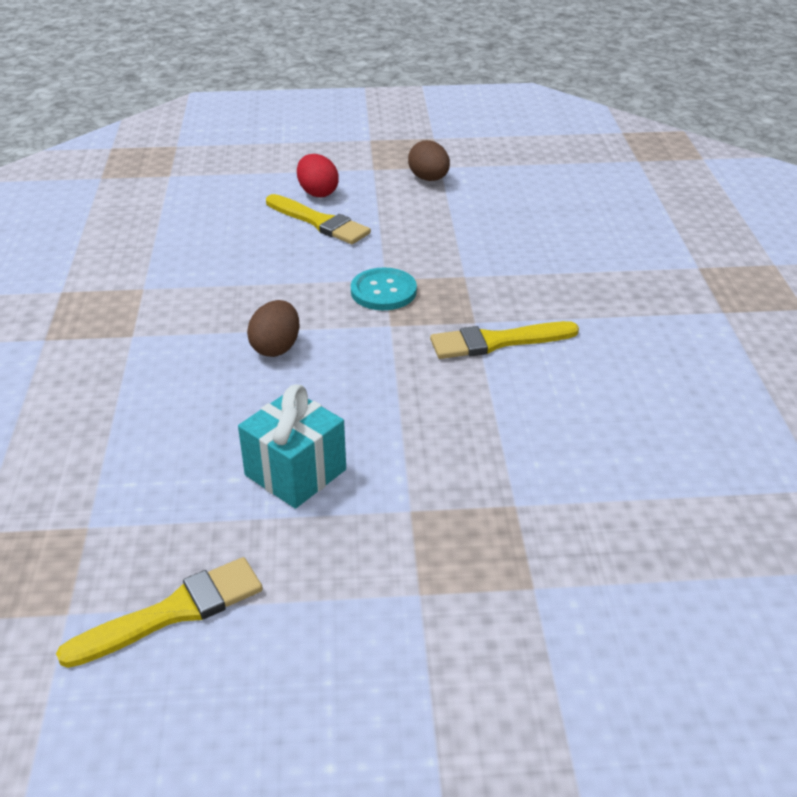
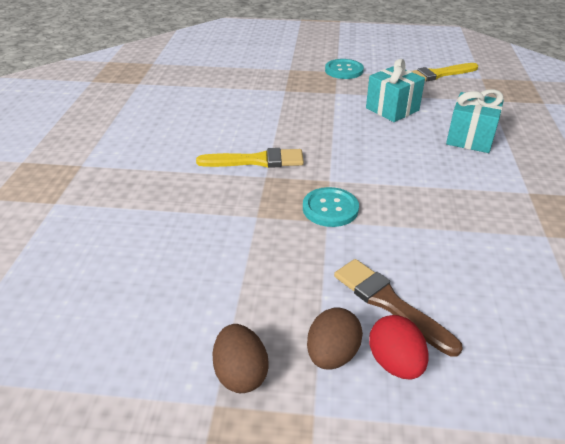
camera: 170 degrees left, 0 degrees up
(173, 416) = (470, 139): none -> turquoise gift
(276, 347) = (414, 172): brown egg -> brown egg (332, 354)
(319, 222) = (390, 303): yellow brush -> brown brush
(402, 599) = (344, 70): none -> turquoise button

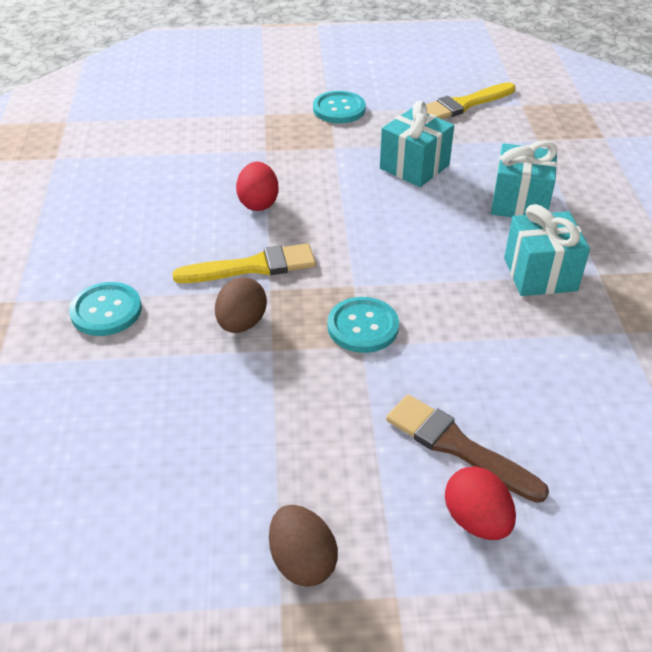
camera: 10 degrees left, 5 degrees up
(142, 178) = (106, 311): none -> turquoise button
(271, 121) = (258, 203): none -> red egg
(332, 354) = (403, 521): brown egg -> brown egg (241, 323)
(479, 188) = (540, 274): none -> turquoise gift

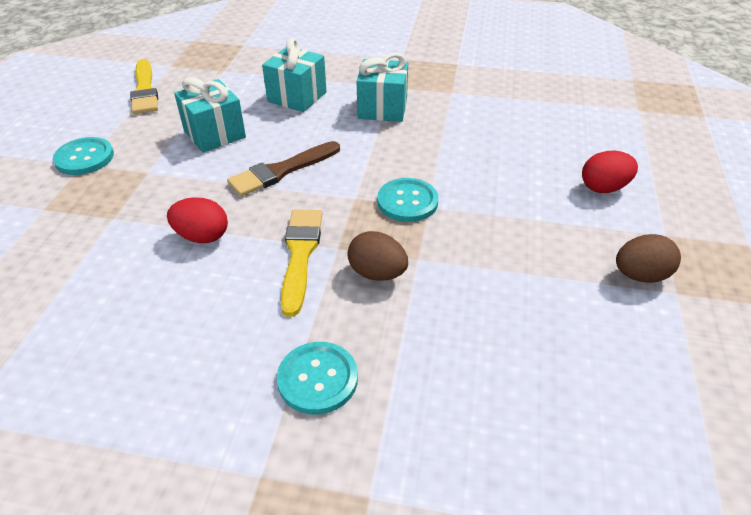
camera: 75 degrees left, 0 degrees up
(458, 447) = (541, 181): brown brush -> brown brush (282, 171)

